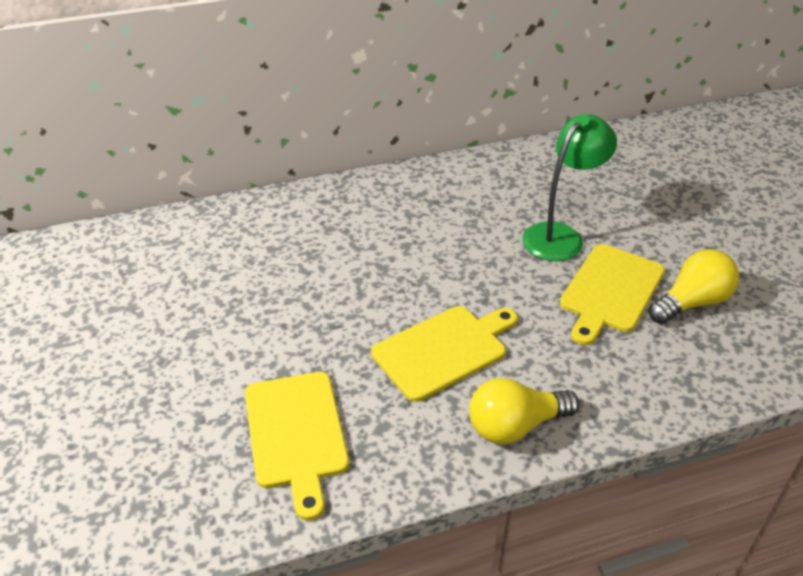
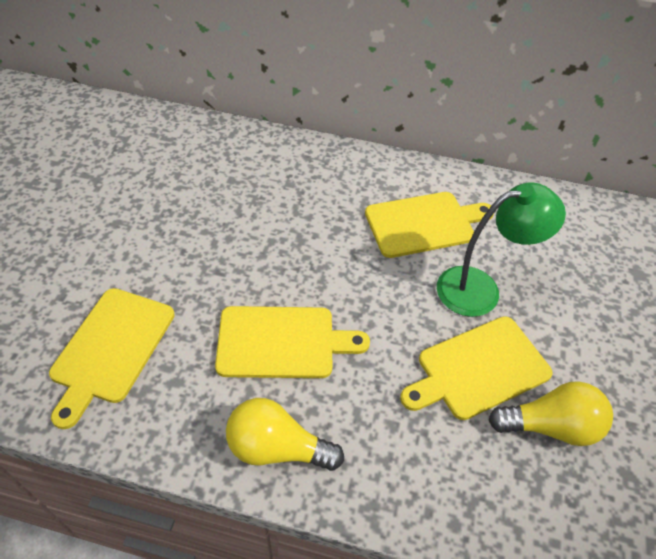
camera: 30 degrees right, 10 degrees up
(473, 209) = (424, 224): none -> yellow cutting board

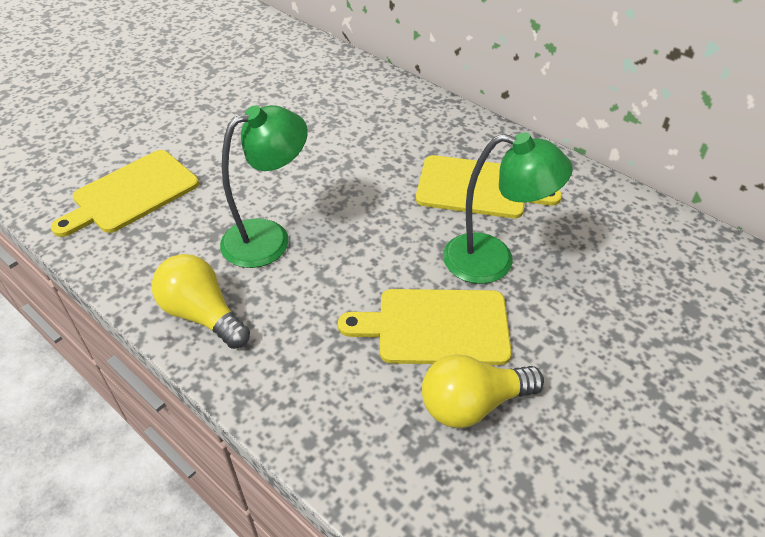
camera: 30 degrees right, 5 degrees down
(282, 342) = (269, 237): yellow cutting board -> green lamp
(550, 426) = (472, 404): yellow light bulb -> yellow light bulb turned 135 degrees clockwise

